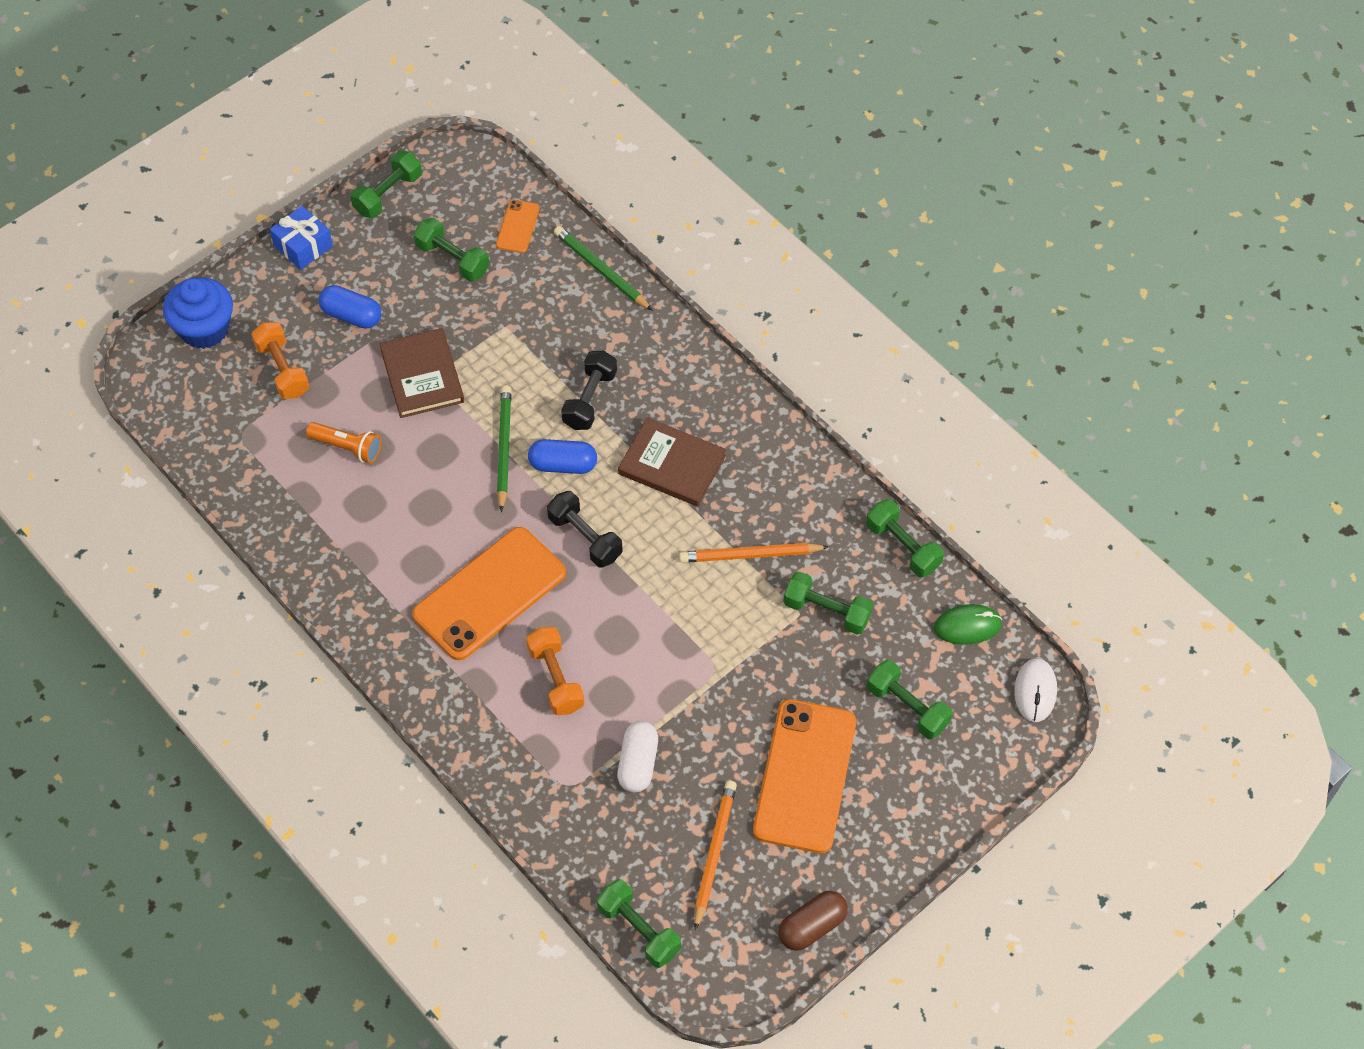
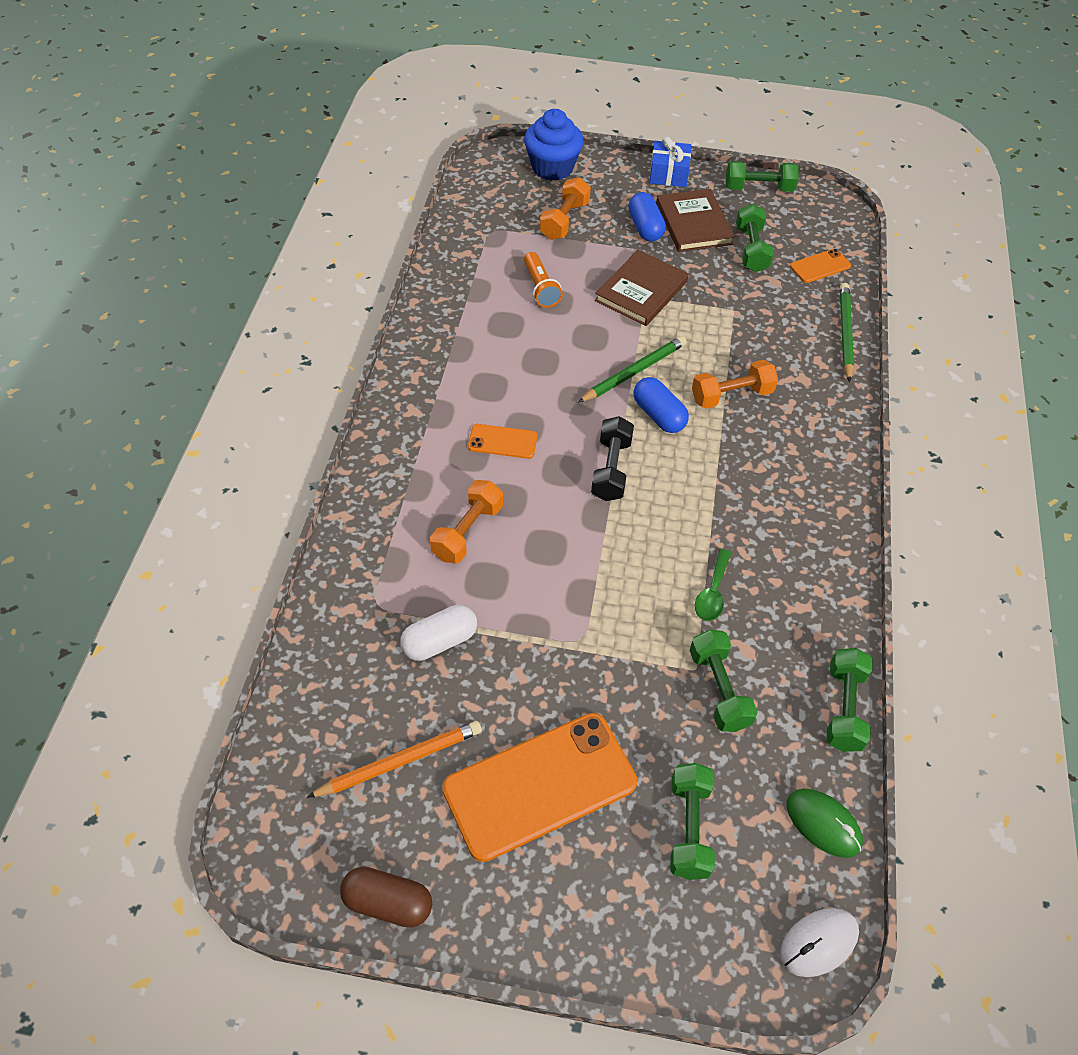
camera: 50 degrees right, 5 degrees down
(489, 593) = (502, 441): orange phone -> orange phone, size x0.45
(589, 399) = (731, 395): black dumbbell -> orange dumbbell
(639, 930) = (277, 751): green dumbbell -> none
(672, 465) = (734, 483): brown book -> brown book (693, 224)
(750, 555) = (712, 593): orange pencil -> green spoon

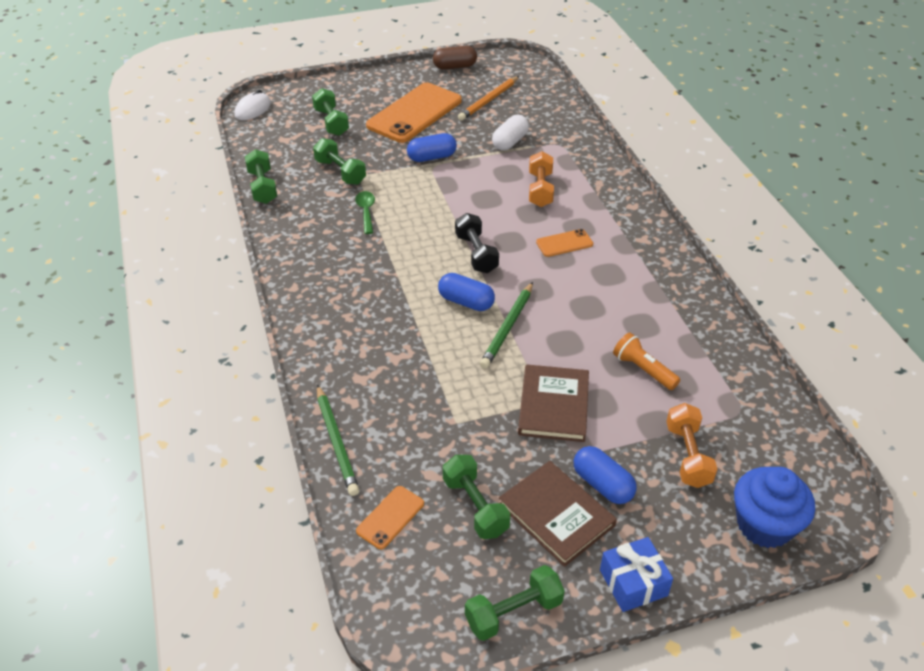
camera: 155 degrees right, 10 degrees down
(571, 661) = (432, 157): none -> blue capsule
(731, 395) = (416, 339): orange dumbbell -> none
(823, 824) = (261, 143): green mouse -> none

